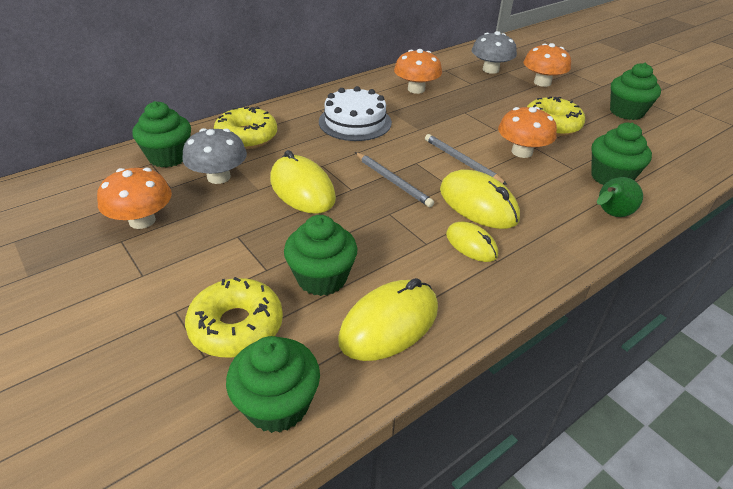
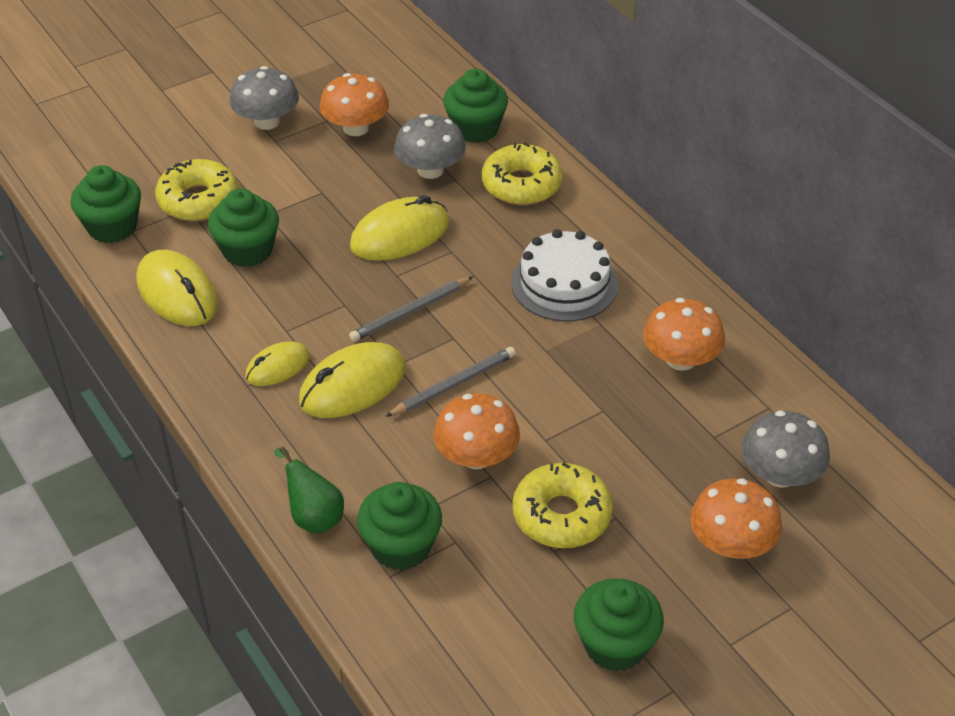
camera: 95 degrees right, 5 degrees up
(105, 284) = (267, 121): none -> grey mushroom

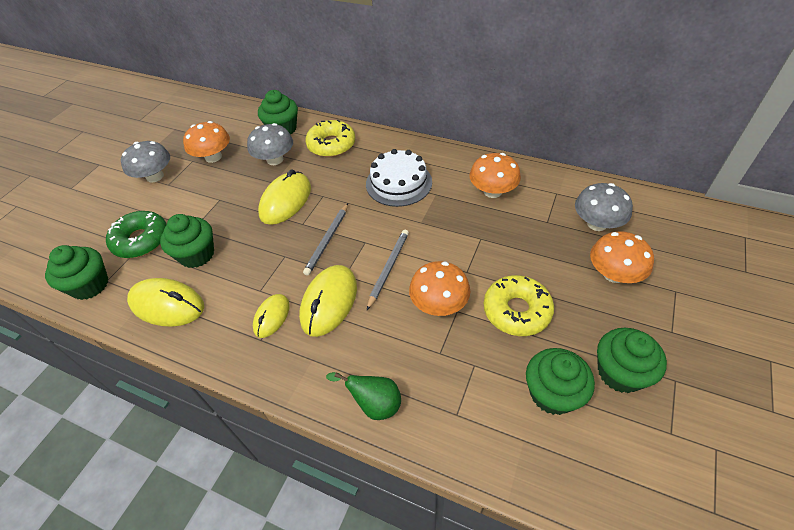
camera: 30 degrees left, 5 degrees up
(198, 200) = (141, 240): yellow donut -> green donut
(401, 546) = (446, 389): green cupcake -> green cupcake (552, 393)

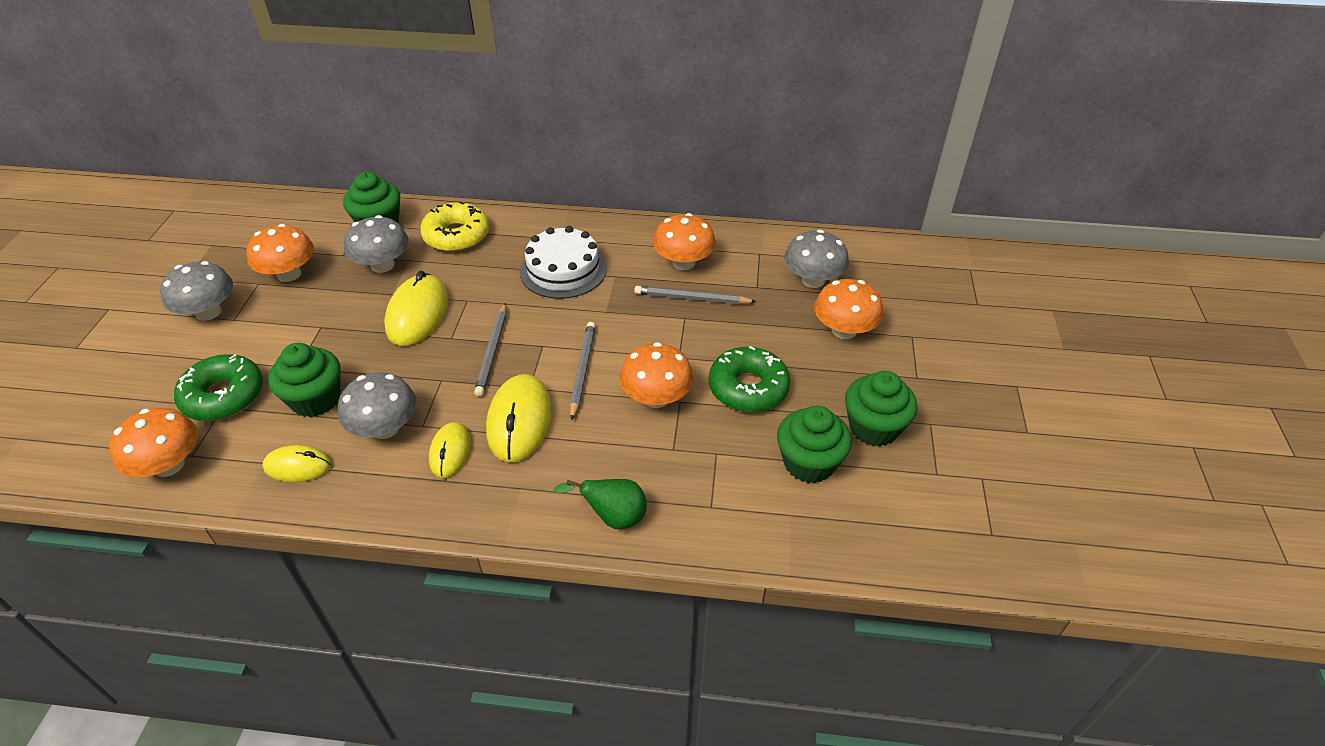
camera: 20 degrees left, 5 degrees down
(90, 285) = (169, 465): green cupcake -> orange mushroom
(167, 305) = (298, 466): yellow mouse -> yellow mouse, size x0.60
(234, 287) = (385, 428): none -> grey mushroom
(491, 223) = (692, 298): none -> grey pencil
(516, 311) = (748, 388): yellow donut -> green donut

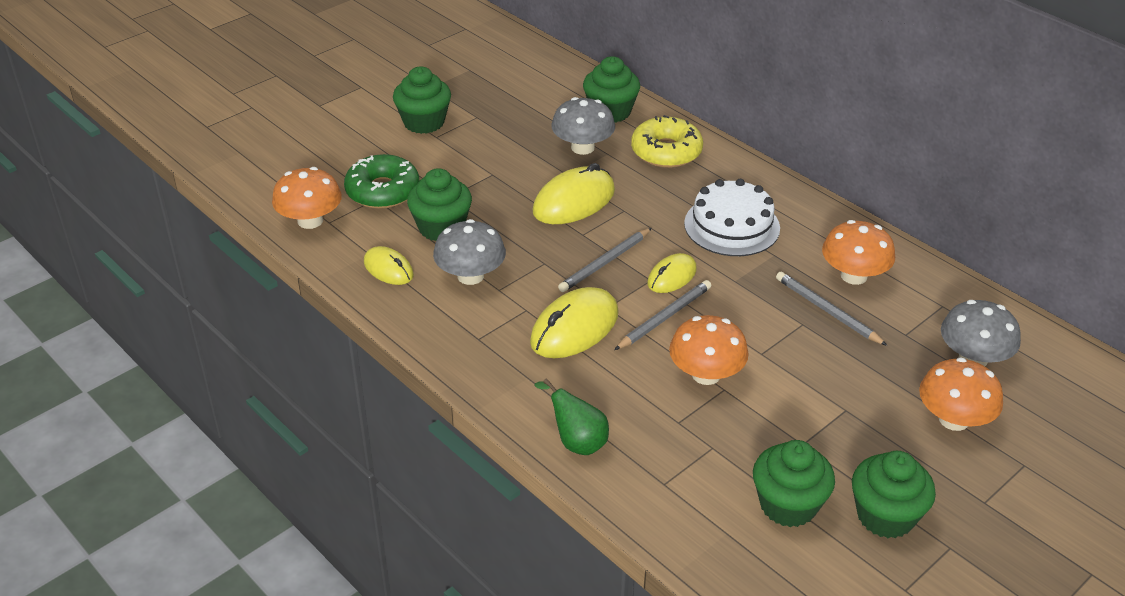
camera: 40 degrees right, 5 degrees down
(208, 312) = (424, 122): grey mushroom -> green cupcake
(289, 274) = (505, 120): orange mushroom -> none
(450, 452) = (501, 320): yellow mouse -> yellow mouse (672, 276)
(748, 388) = (798, 414): green donut -> none

